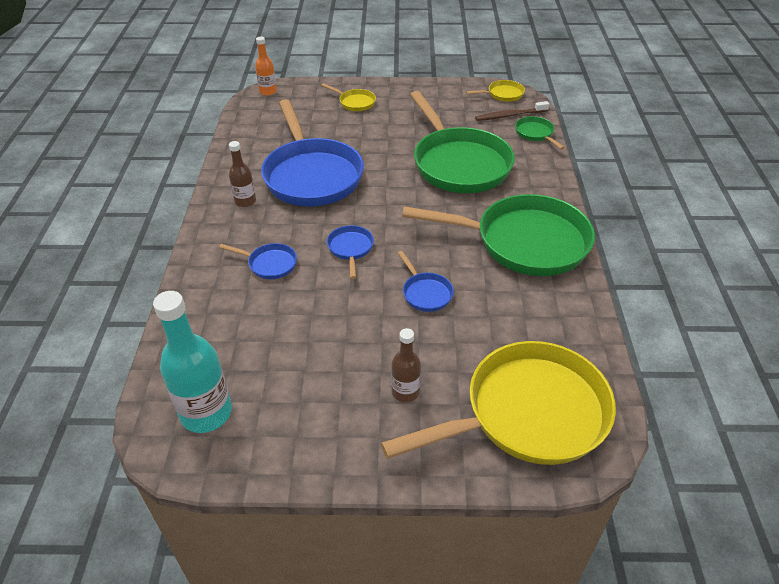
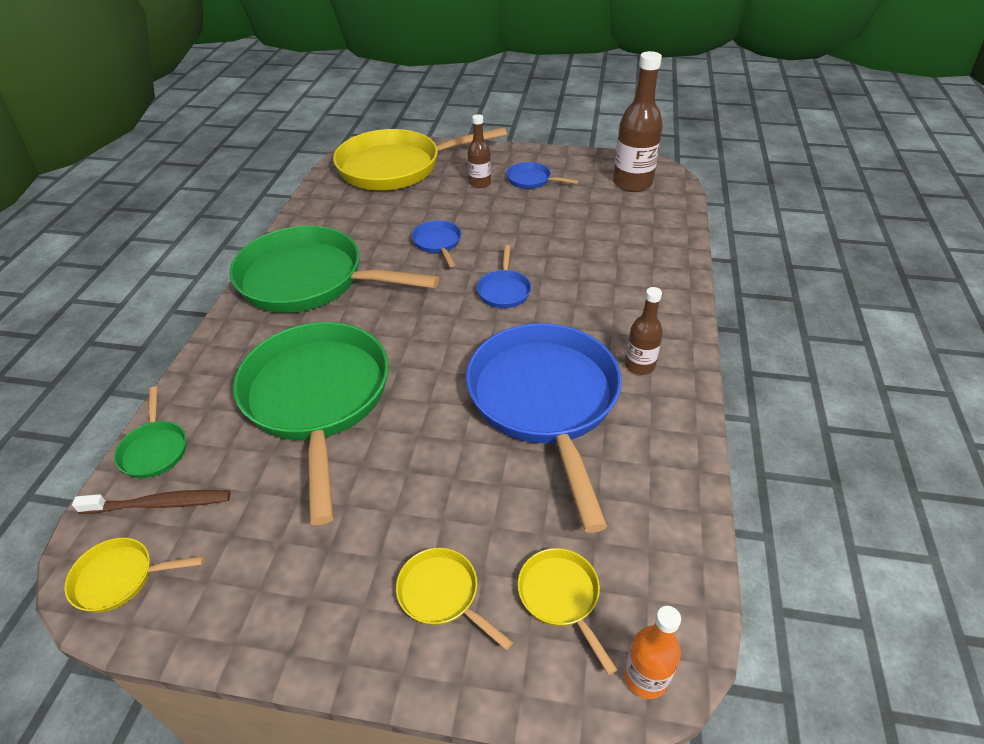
camera: 170 degrees left, 0 degrees up
(206, 413) = (632, 183): turquoise bottle -> brown bottle
(269, 264) = (596, 282): blue pan -> blue pan (531, 180)
(301, 106) = (561, 597): none -> yellow pan

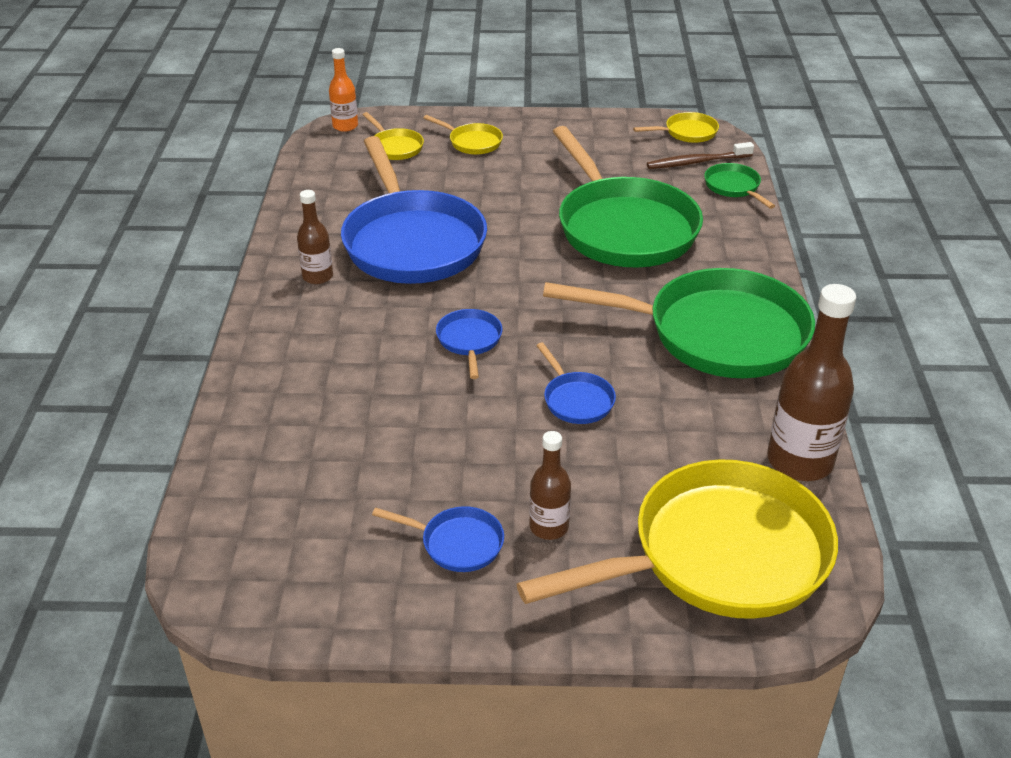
camera: 170 degrees right, 5 degrees down
(632, 183) = (273, 552): brown bottle -> brown bottle (800, 461)

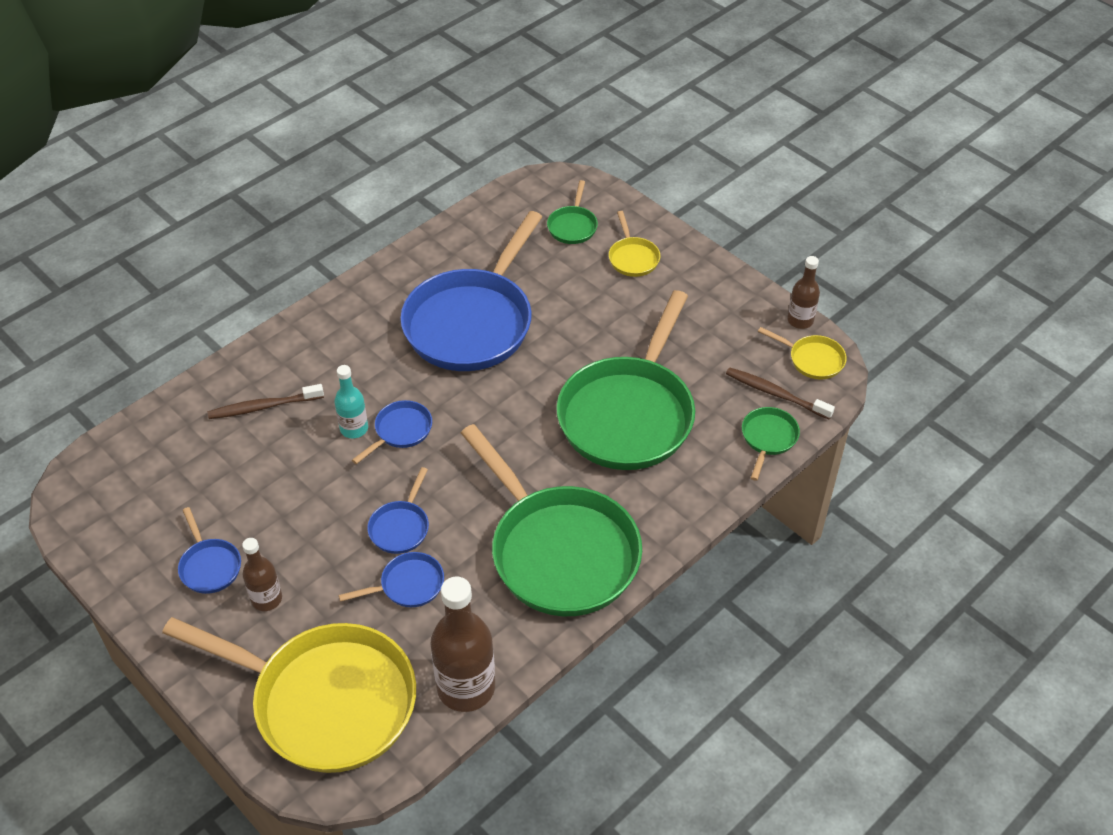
camera: 45 degrees right, 10 degrees up
(316, 401) = (263, 407): none -> brown toothbrush
(318, 276) = (380, 309): brown bottle -> brown bottle (800, 320)
(345, 126) = (565, 182): orange bottle -> none
(395, 147) = (572, 226): yellow pan -> green pan
(426, 364) = (354, 428): none -> turquoise bottle
(646, 431) = (408, 585): none -> blue pan

